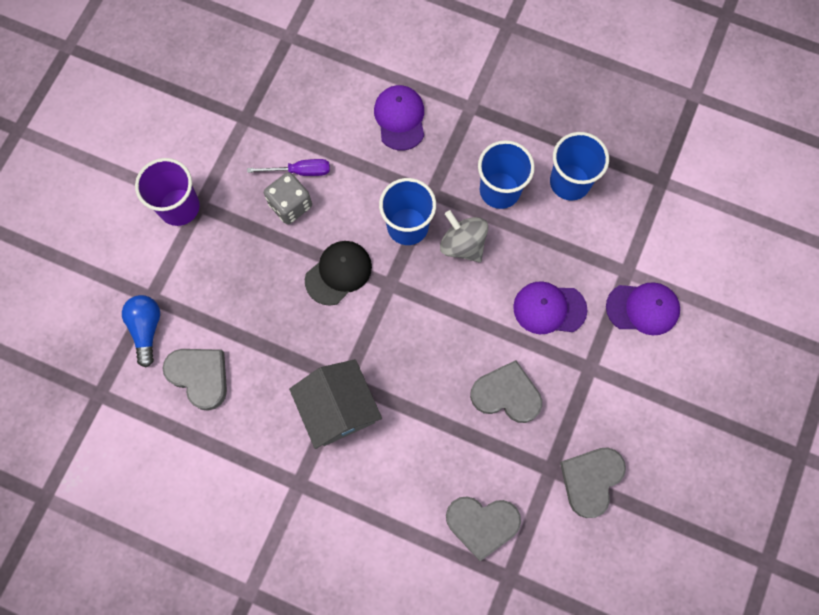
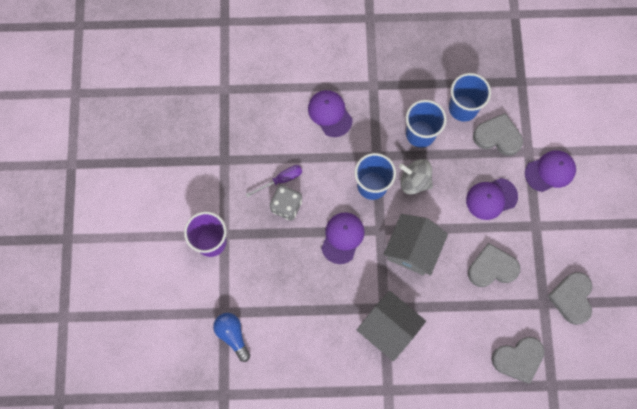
camera: 25 degrees left, 0 degrees up
(200, 376) = (286, 350): grey heart -> grey heart (497, 137)
(338, 273) = (342, 238): black cap -> purple cap
(417, 326) = (412, 249): none -> grey house

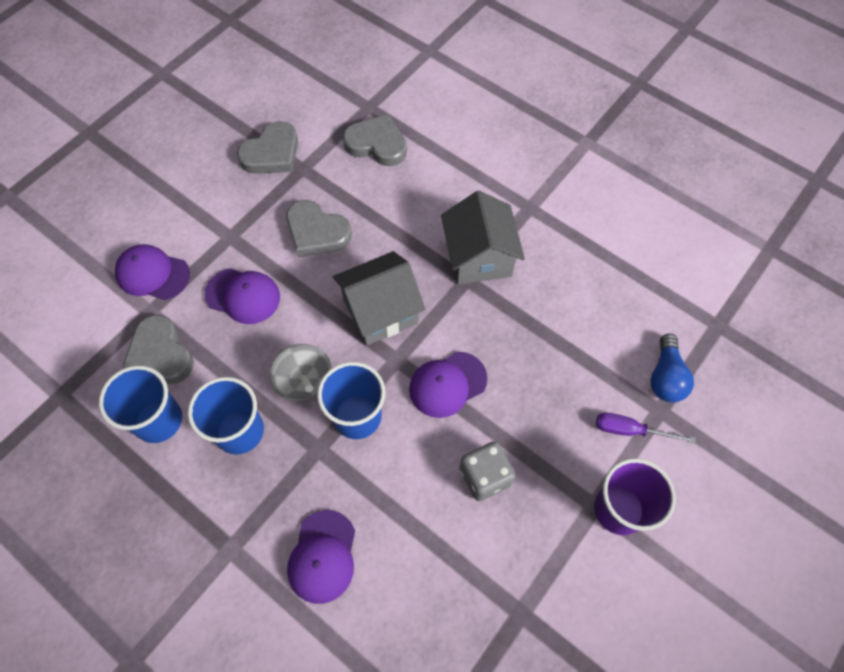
camera: 140 degrees left, 10 degrees down
(281, 180) = (464, 517): purple screwdriver -> purple screwdriver (630, 430)

